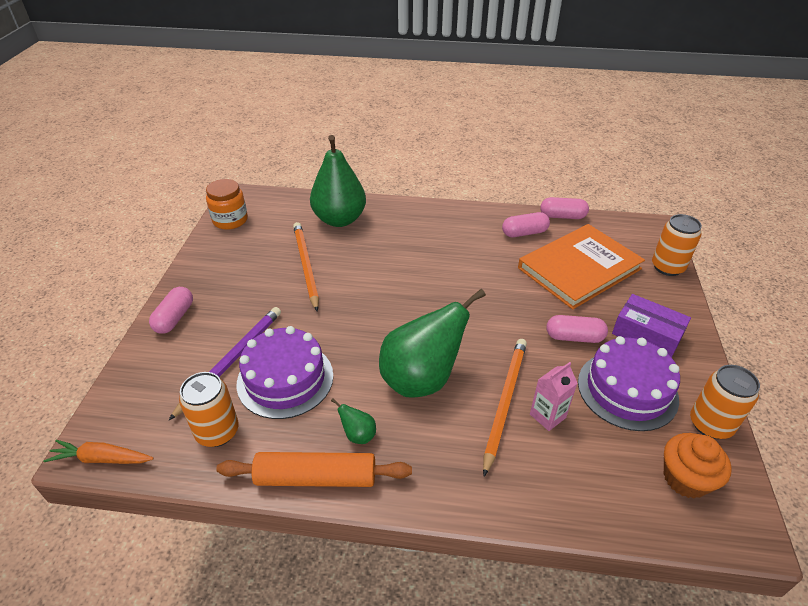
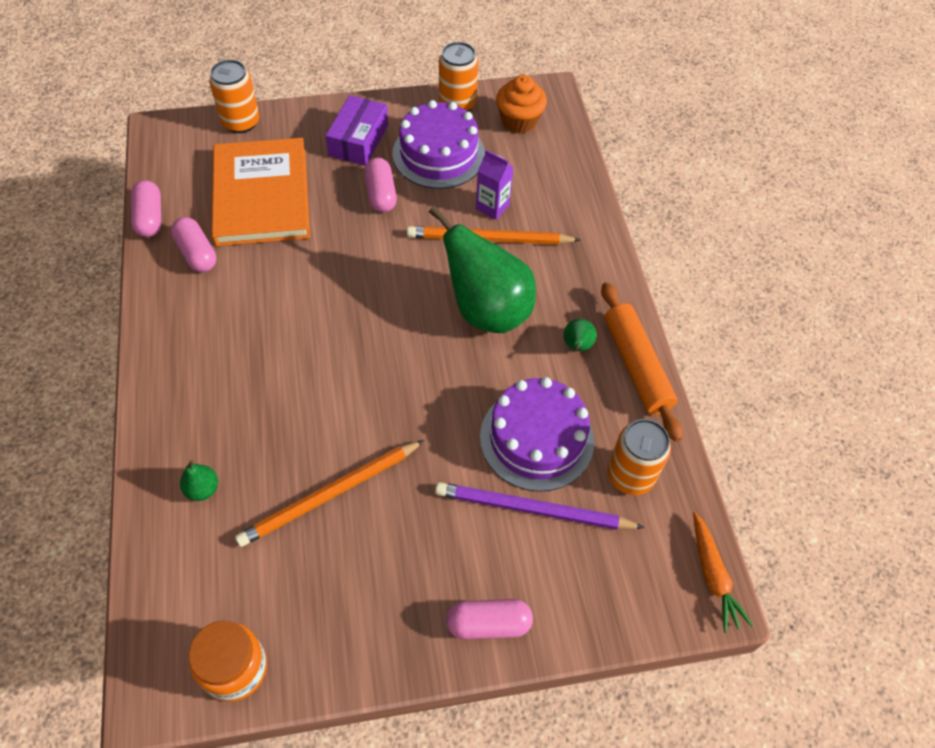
camera: 110 degrees left, 15 degrees up
(339, 219) = (202, 489): green pear -> green pear, size x0.40
(547, 416) = (492, 207): pink carton -> purple carton
(579, 268) = (262, 195): orange book -> orange book turned 45 degrees clockwise

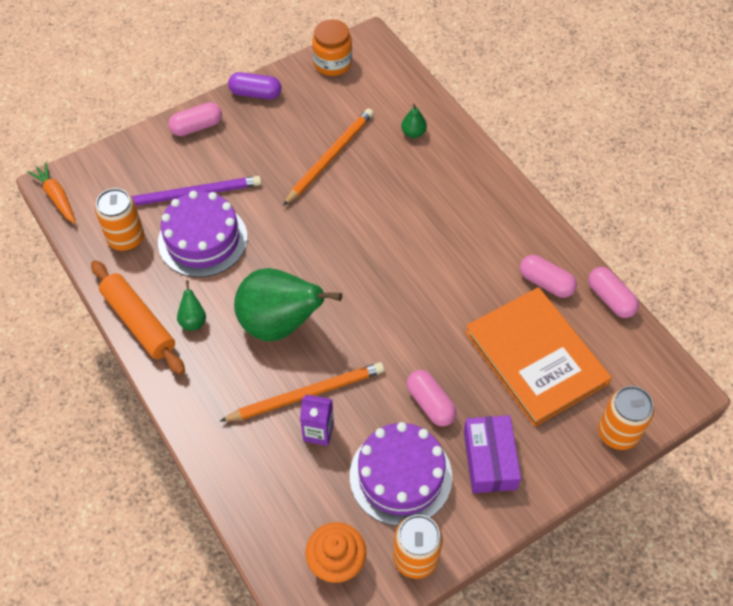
camera: 160 degrees right, 0 degrees up
(379, 655) = (255, 93): none -> purple capsule

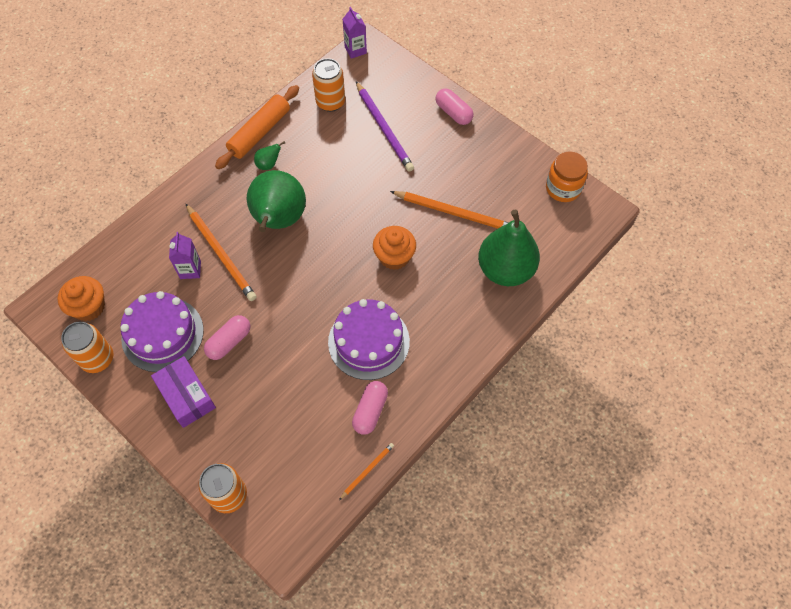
camera: 75 degrees right, 5 degrees up
(57, 197) = (355, 50): orange carrot -> purple carton
(202, 239) = (343, 149): purple cake -> purple cake (368, 341)
(255, 93) = (505, 142): purple capsule -> none
(367, 222) = (394, 257): none -> orange cupcake
(413, 133) = (505, 270): green pear -> green pear, size x2.49
(489, 460) = (186, 396): purple box -> purple box turned 75 degrees clockwise
(535, 358) = (289, 415): orange book -> none
(610, 299) = (367, 470): pink capsule -> orange pencil

